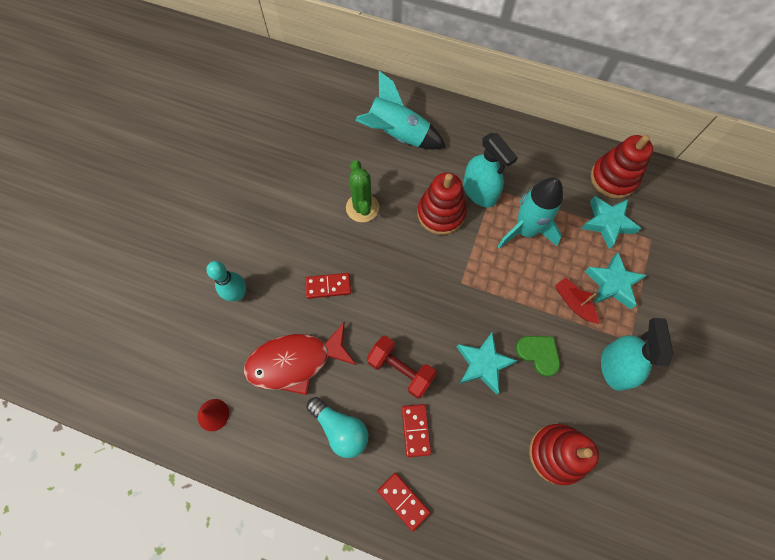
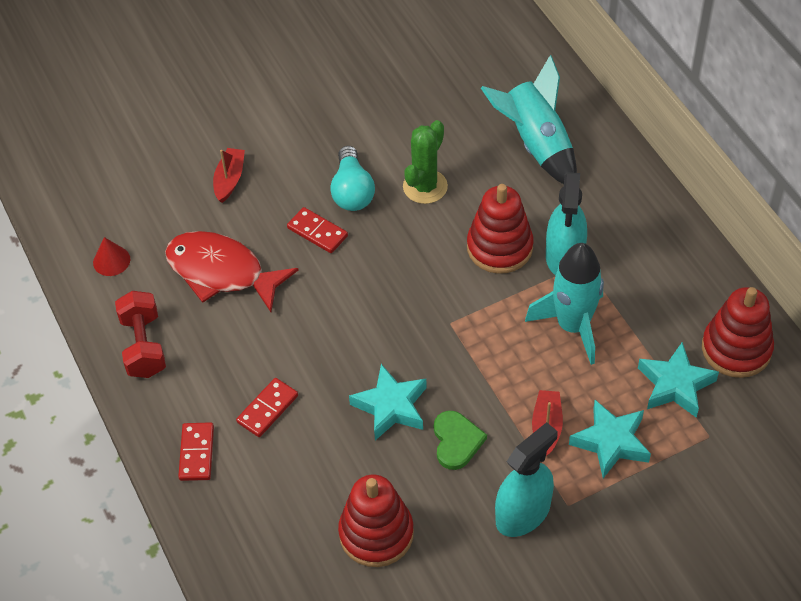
camera: 45 degrees right, 15 degrees down
(238, 294) = (229, 179): turquoise bowling pin -> red boat
(340, 429) = (203, 355): turquoise light bulb -> turquoise light bulb (352, 191)
(400, 370) = (308, 351): red dumbbell -> red dumbbell (144, 346)

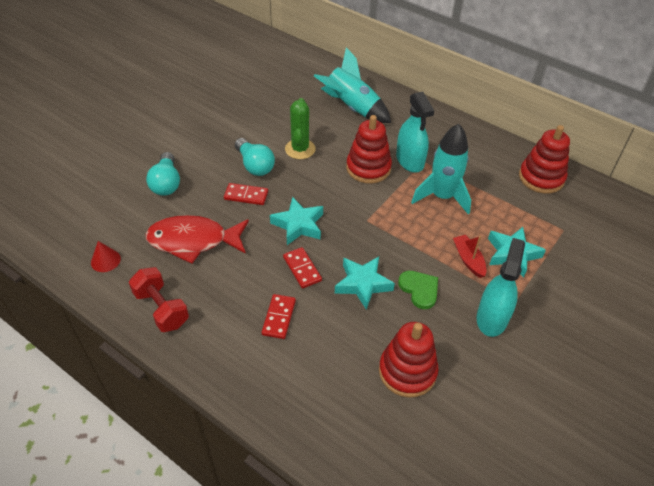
camera: 30 degrees left, 5 degrees down
(197, 453) = (244, 368): red domino -> red domino (302, 269)
(229, 179) = (166, 183): red boat -> turquoise light bulb
(675, 385) = (523, 208): turquoise star -> turquoise star (298, 225)

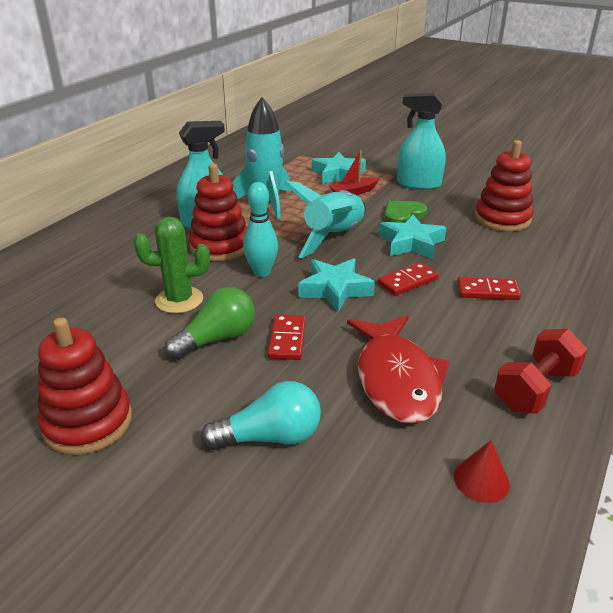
camera: 95 degrees left, 15 degrees down
(255, 165) = (217, 339): turquoise light bulb -> green light bulb
(328, 188) = (262, 272): none -> turquoise bowling pin
(352, 108) = (87, 263): turquoise rocket -> turquoise rocket (334, 237)
(541, 178) = (231, 159): red stacking toy -> red stacking toy (87, 422)

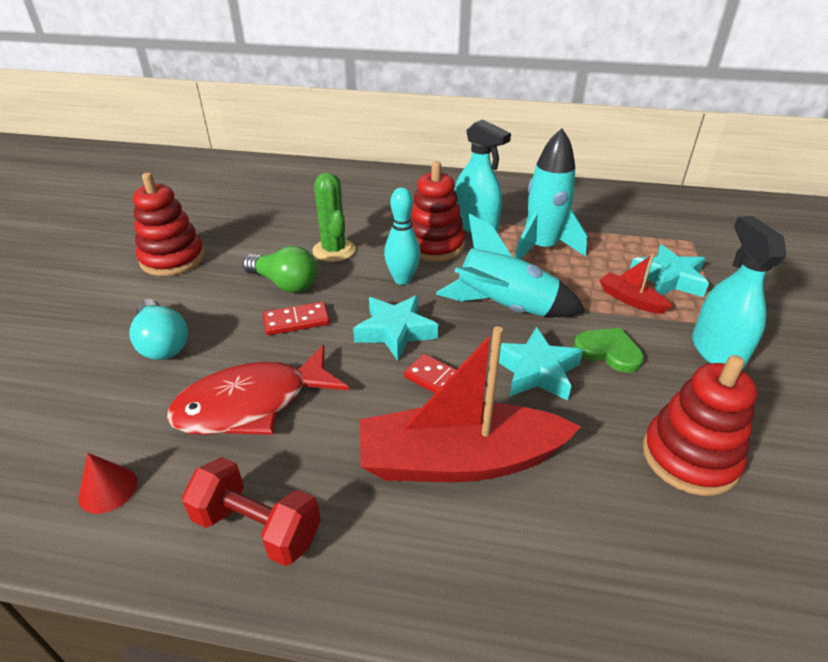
camera: 70 degrees right, 5 degrees up
(487, 291) = (459, 460): red domino -> red boat

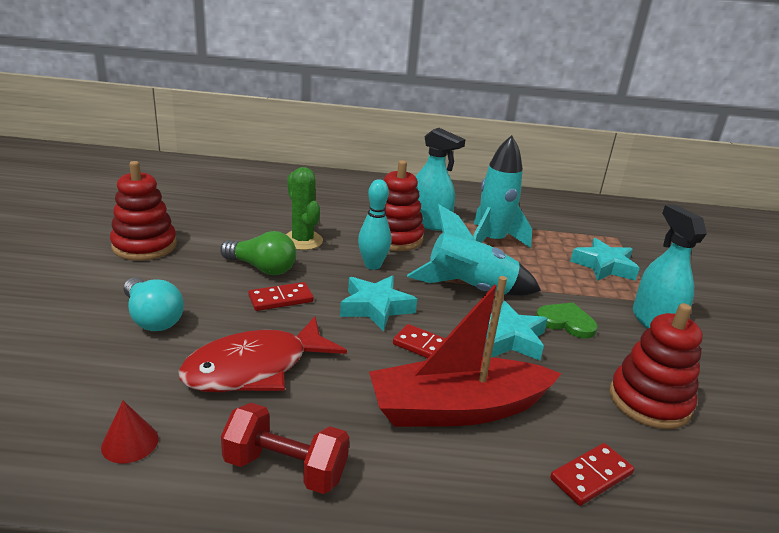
camera: 10 degrees left, 10 degrees down
(598, 554) = (591, 476): none -> red domino
(630, 300) = (576, 282): red boat -> none

